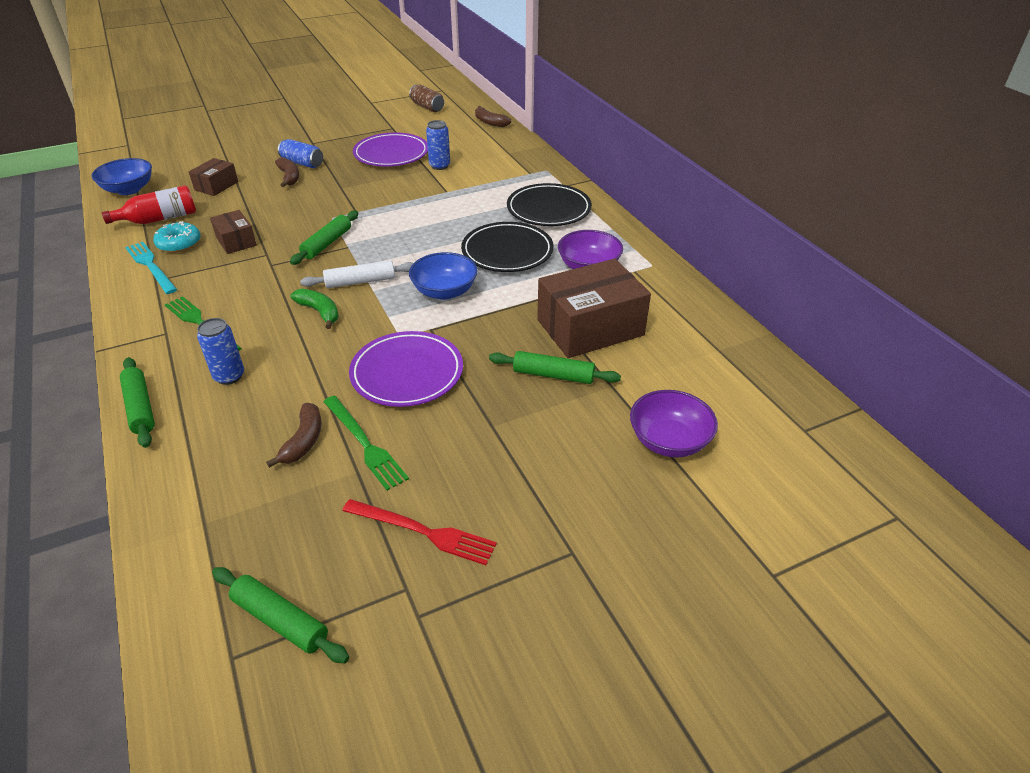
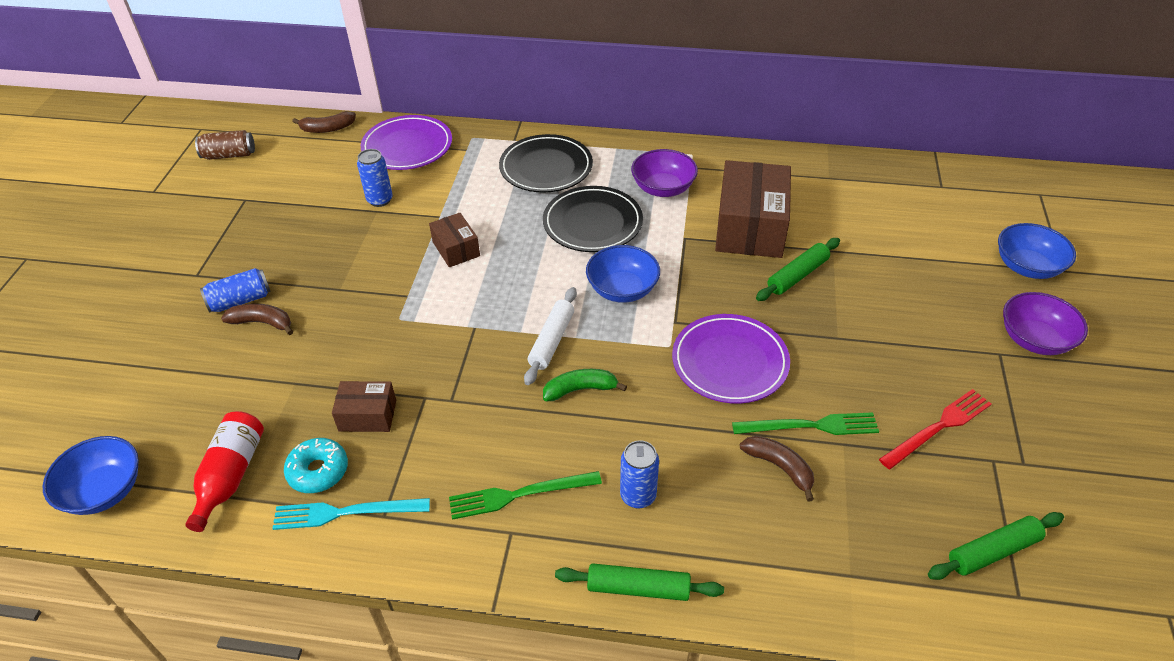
camera: 55 degrees left, 5 degrees up
(216, 186) = (204, 396): brown box -> brown box (456, 249)
(327, 243) = (452, 341): green rolling pin -> none
(391, 154) = (308, 223): purple plate -> purple plate (407, 147)
(669, 441) = (914, 252): purple bowl -> purple bowl (1034, 339)
(744, 539) = (1027, 267): none -> blue bowl

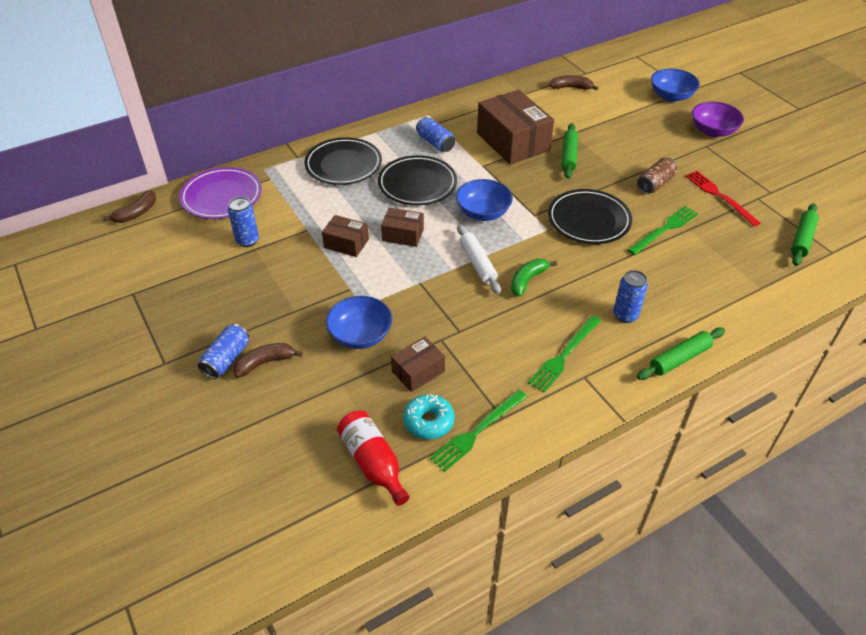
camera: 40 degrees left, 0 degrees up
(104, 490) = (291, 533): blue bowl -> blue bowl (360, 335)
(229, 155) = (72, 270): brown can -> brown can (655, 184)
(345, 513) = (477, 431): turquoise fork -> green fork
(516, 269) = (403, 235): none -> brown box
(663, 188) = (435, 143): purple bowl -> blue can
(729, 362) = (588, 220): purple plate -> black plate
(779, 467) = (674, 258): brown banana -> brown banana (571, 87)
(938, 427) = (719, 196): red fork -> red fork turned 45 degrees counterclockwise

